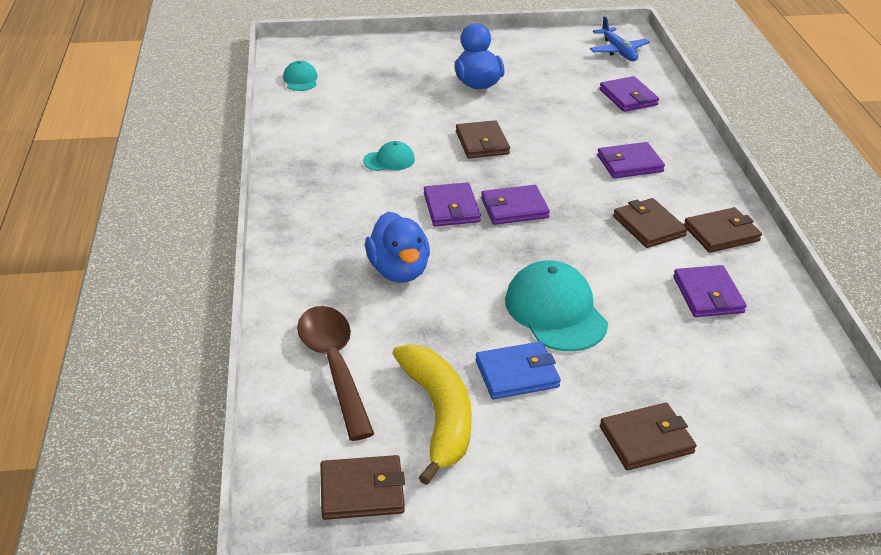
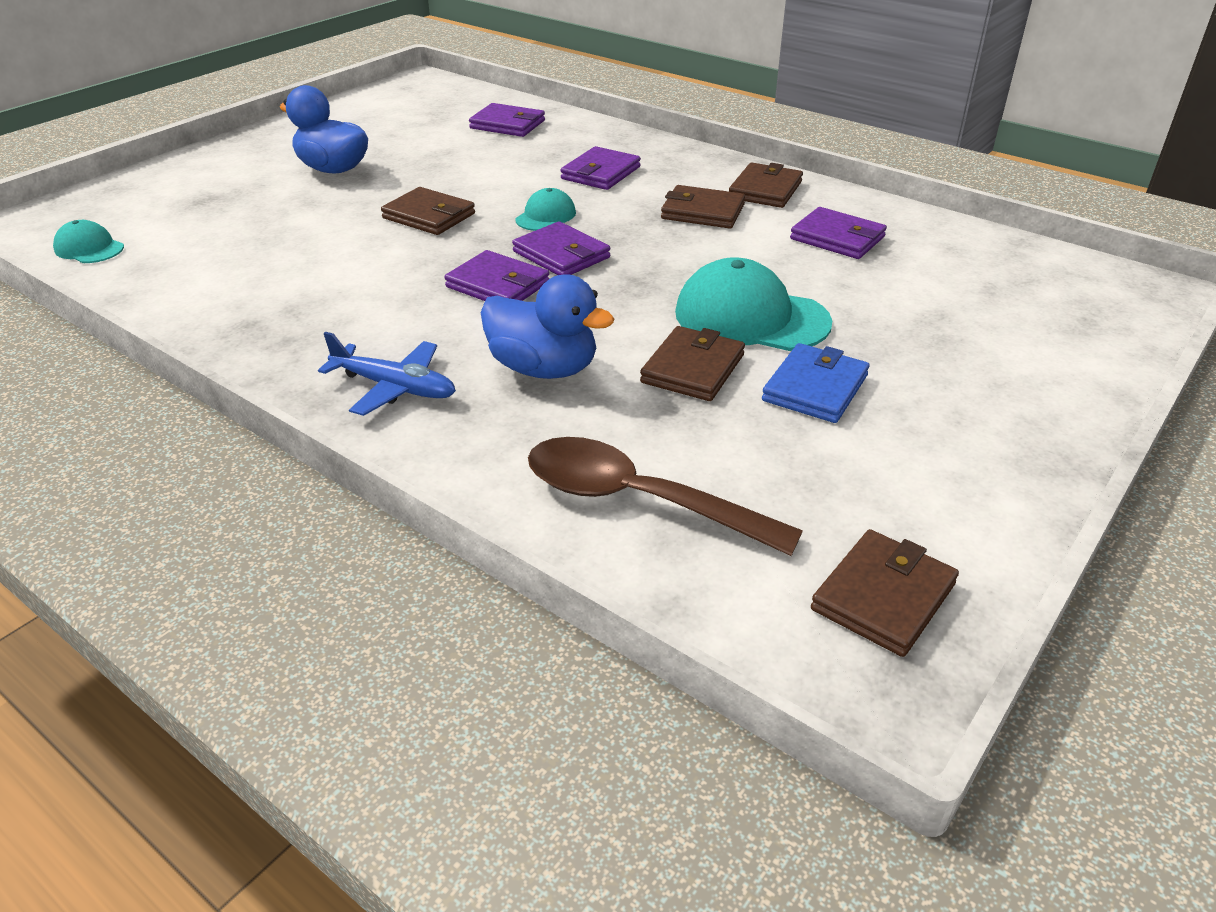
camera: 45 degrees left, 0 degrees up
(389, 160) = (350, 275): turquoise cap -> turquoise cap (545, 216)
(438, 415) = (818, 471): yellow banana -> none
(514, 208) = (561, 255): purple wallet -> purple wallet turned 75 degrees counterclockwise
(618, 51) = (433, 93): blue plane -> blue plane (394, 387)
(646, 440) = (997, 371): brown wallet -> brown wallet (693, 369)

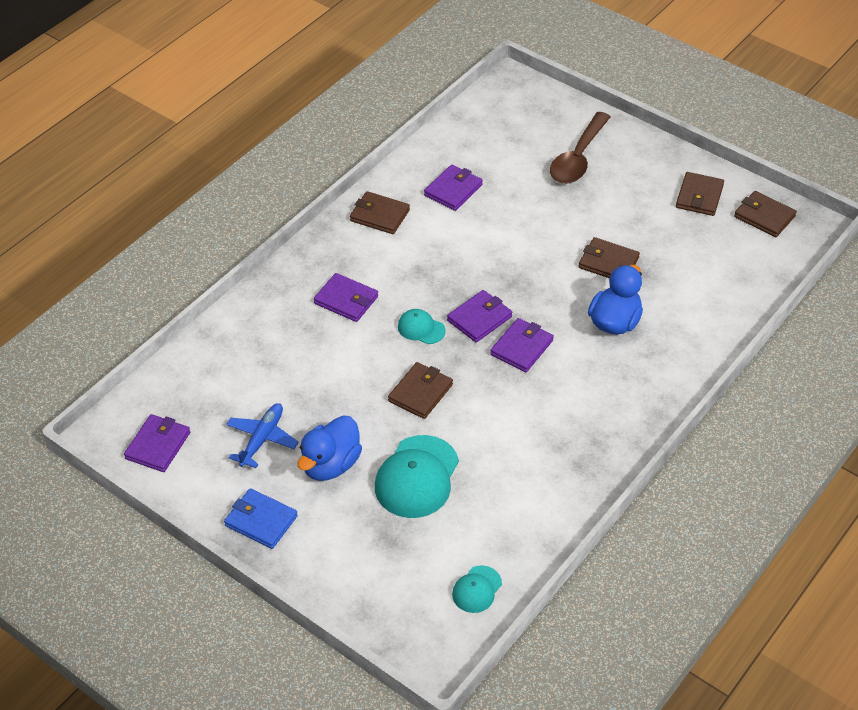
camera: 90 degrees left, 10 degrees up
(394, 387) = (640, 384): blue plane -> blue plane (262, 439)
(507, 124) = (239, 360): purple wallet -> purple wallet (158, 445)
(639, 500) = (719, 286): brown spoon -> brown spoon (578, 158)
(702, 212) = (414, 248): brown wallet -> brown wallet (699, 196)
(751, 317) = (553, 236): turquoise cap -> turquoise cap (417, 477)
(815, 388) = (621, 219): blue wallet -> blue wallet (261, 521)

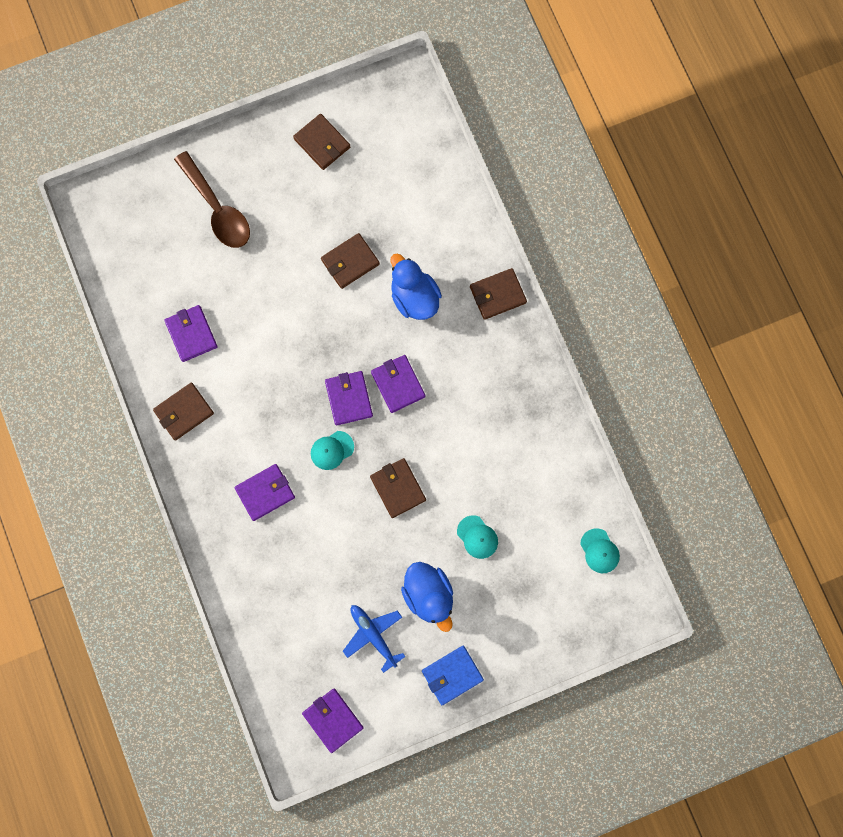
camera: 60 degrees left, 30 degrees up
(417, 477) = (477, 537): turquoise cap -> turquoise cap, size x0.53
(764, 216) = (374, 109): brown wallet -> brown wallet (497, 295)

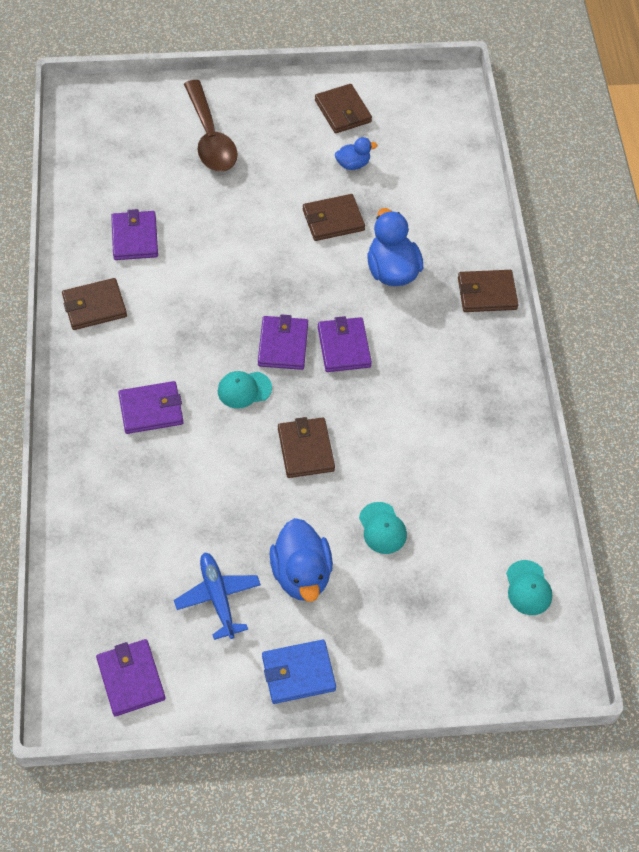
camera: 15 degrees right, 20 degrees down
(348, 198) = (353, 164): none -> blue duck

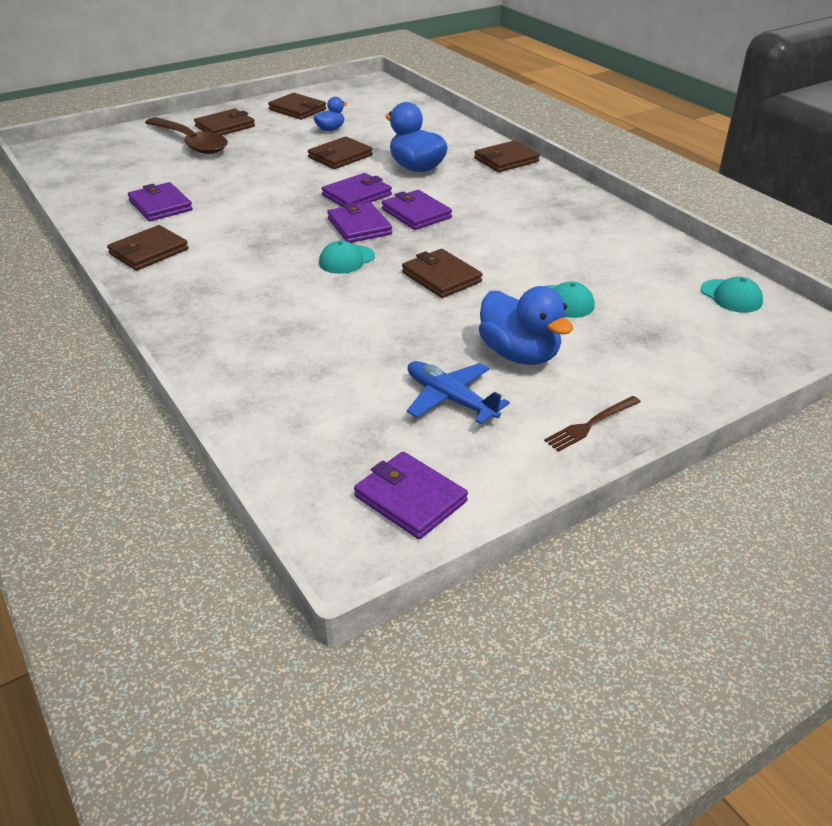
camera: 25 degrees left, 20 degrees down
(151, 410) = (262, 296): purple wallet -> purple wallet (357, 195)
(256, 118) = (225, 126): none -> brown wallet
(298, 673) = (591, 424): blue wallet -> brown fork

